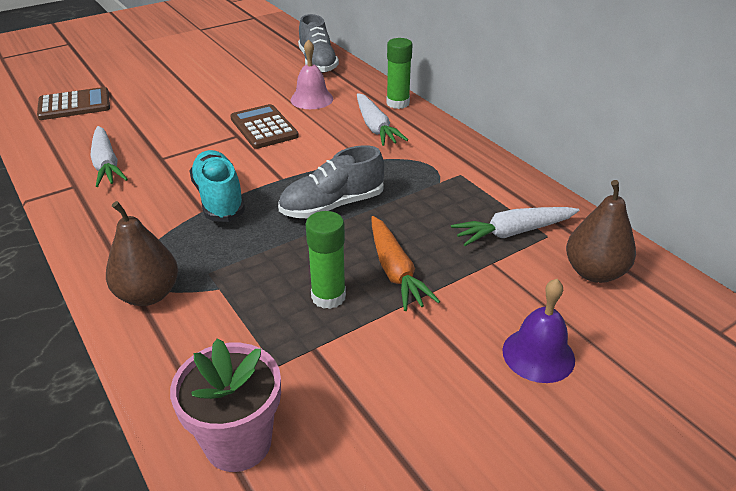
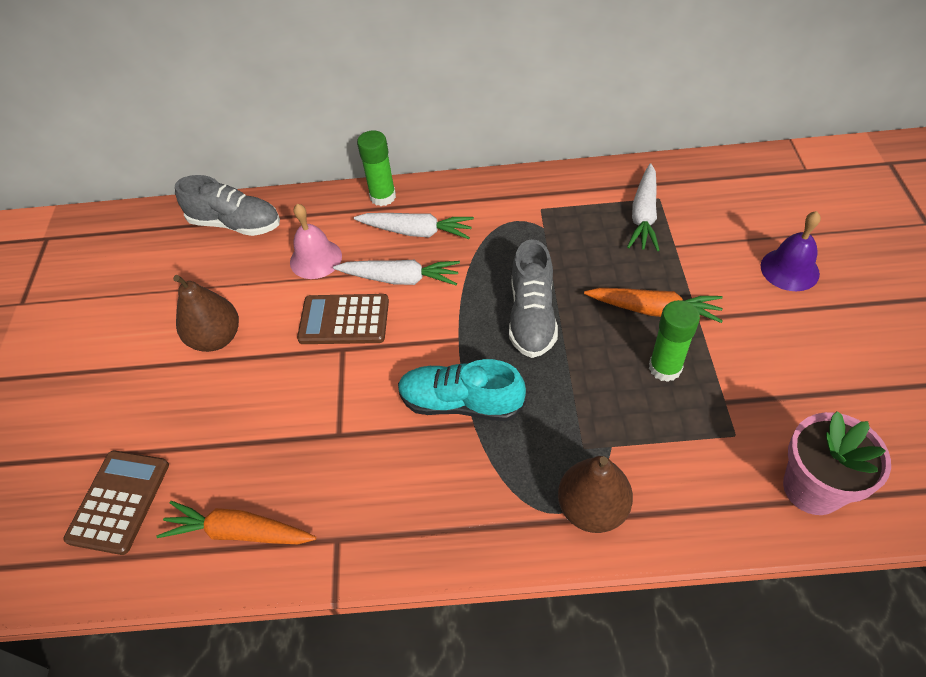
camera: 55 degrees left, 15 degrees up
(67, 149) = (239, 532): none -> orange carrot
(106, 164) = (311, 494): white carrot -> white carrot (400, 279)
(594, 272) = (716, 195): brown pear -> brown pear (216, 338)

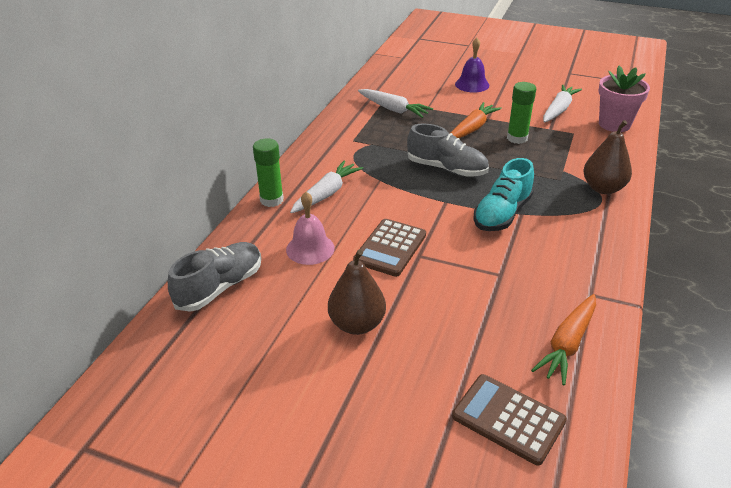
camera: 70 degrees left, 15 degrees down
(400, 279) = (369, 212): white carrot -> white carrot (558, 110)

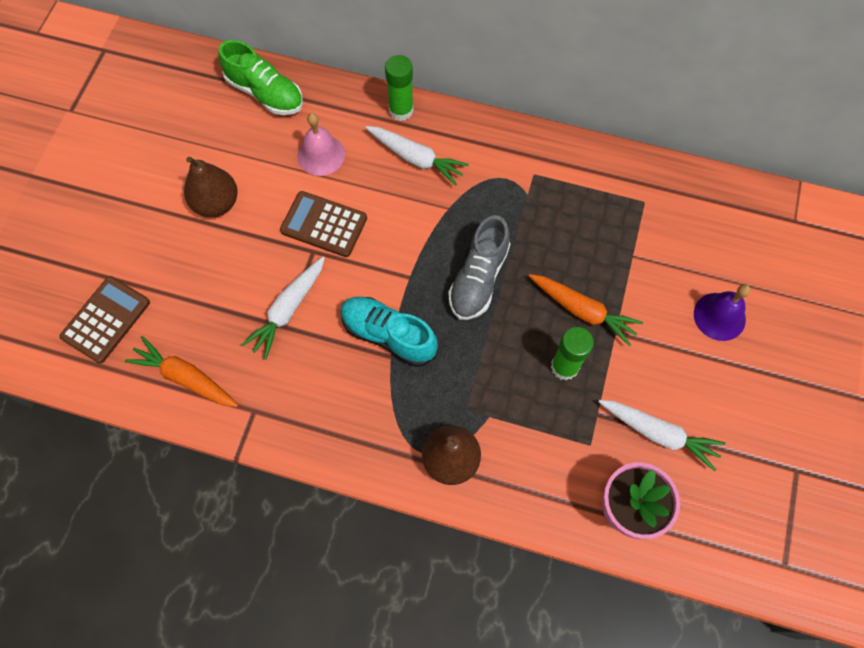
camera: 85 degrees right, 30 degrees up
(220, 287) = (265, 93): grey shoe -> green shoe
(393, 109) = (621, 214): white carrot -> white carrot (288, 310)

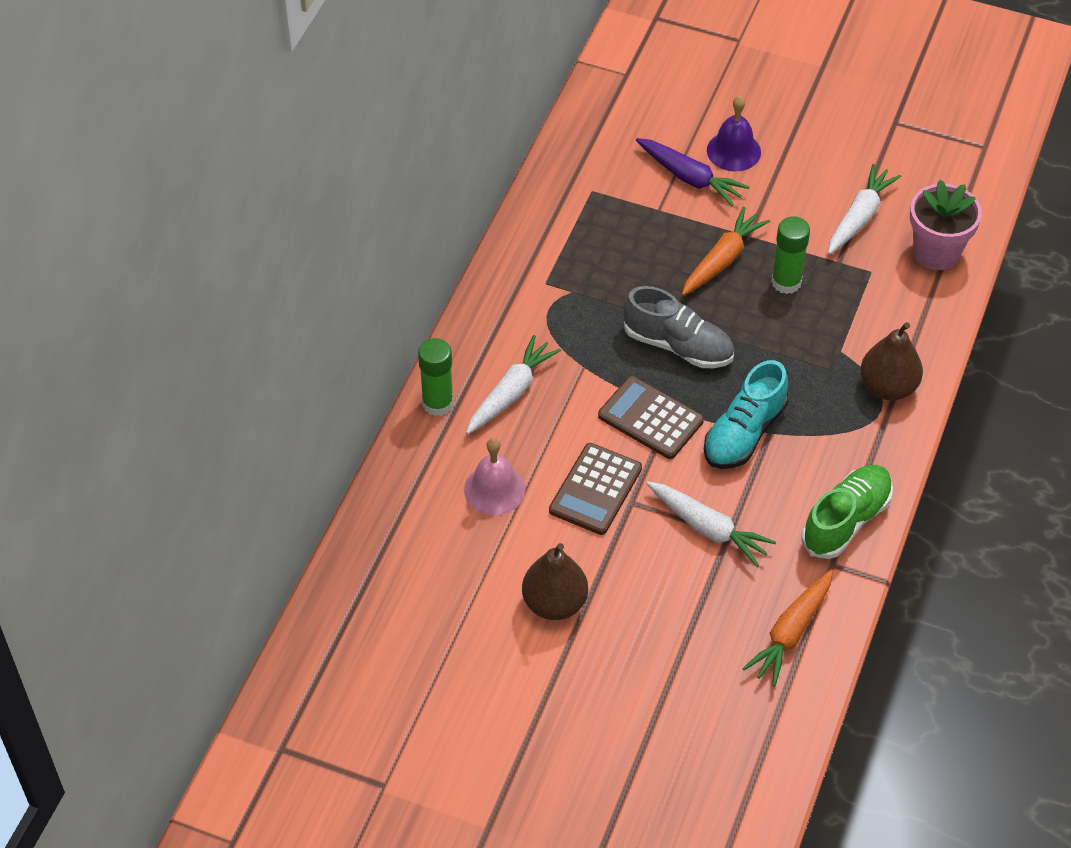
camera: 85 degrees left, 15 degrees down
(106, 320) = (712, 721): brown calculator -> brown calculator (650, 418)
(265, 93) = (389, 548): green shoe -> green shoe (846, 520)
(676, 280) = (690, 178): none -> purple carrot

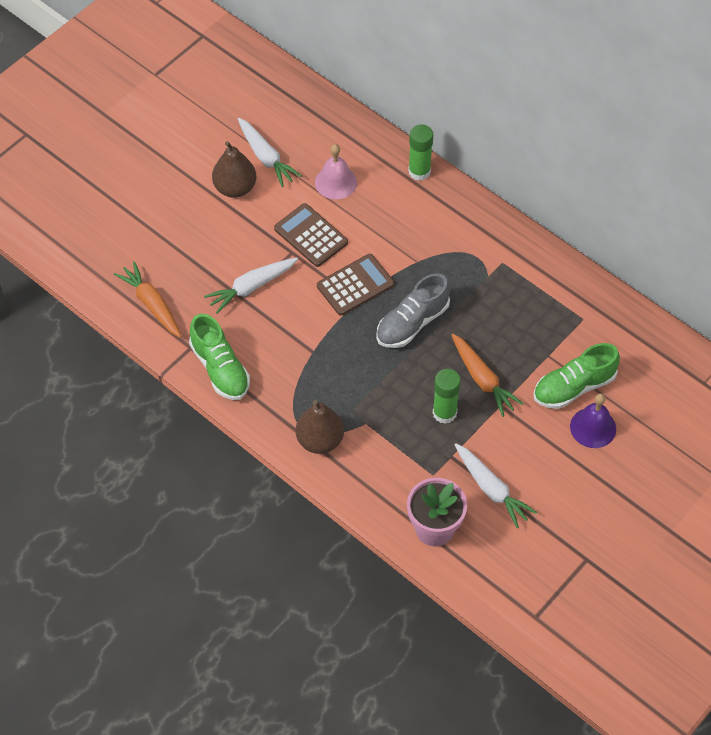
camera: 110 degrees right, 5 degrees up
(511, 392) = (411, 214): white carrot -> white carrot (266, 157)
(690, 178) = (574, 387): purple carrot -> green shoe
(744, 433) = (319, 336): turquoise shoe -> none

